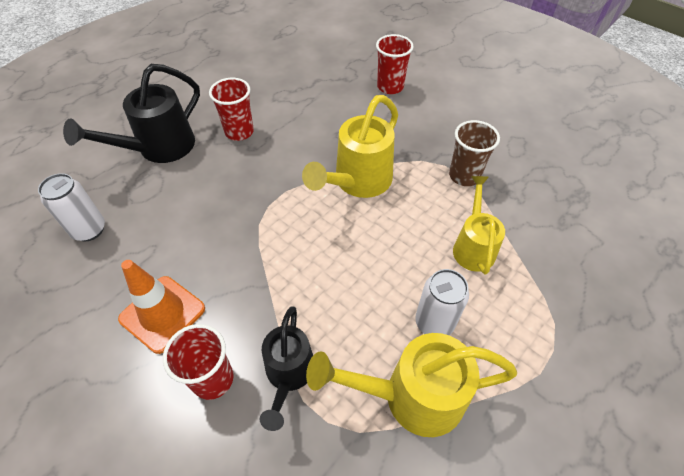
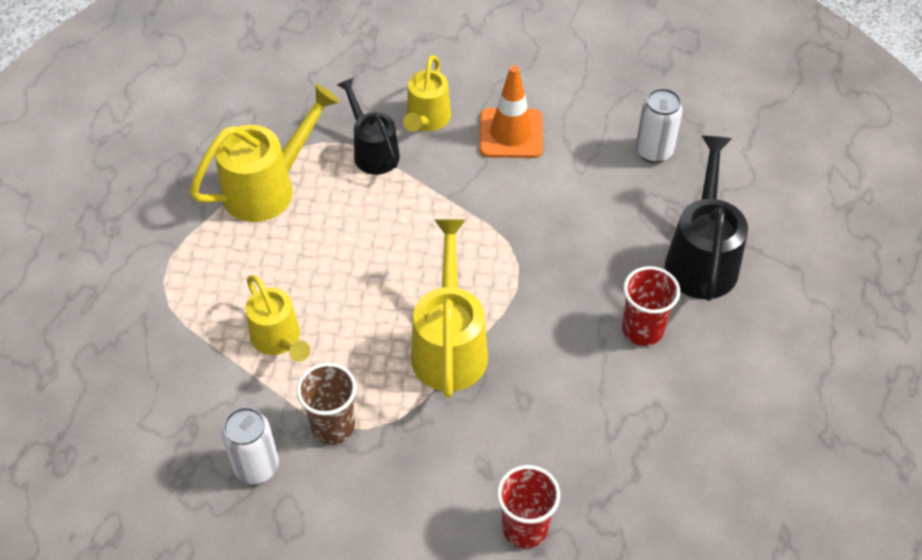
camera: 145 degrees right, 0 degrees up
(213, 379) = (426, 120): red cup -> yellow watering can
(434, 323) = (279, 248): white can -> white can (256, 467)

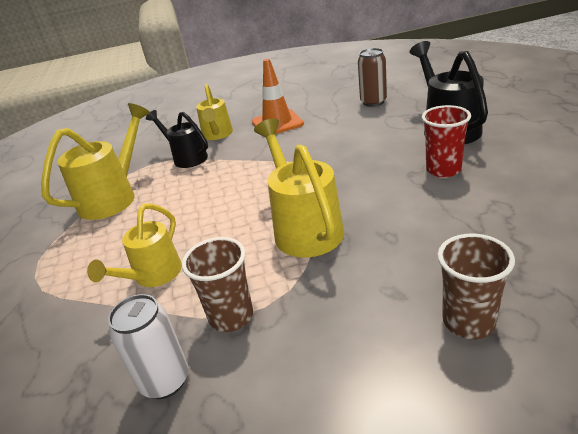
camera: 15 degrees left, 20 degrees down
(278, 340) = (153, 276): yellow watering can -> yellow watering can turned 75 degrees clockwise
(525, 527) = (468, 322): red cup -> brown cup
(653, 151) = (373, 102): white can -> brown can

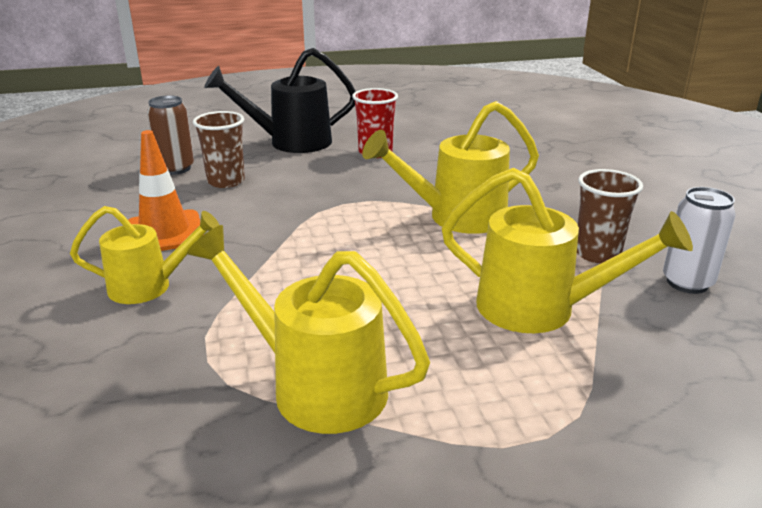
camera: 95 degrees left, 5 degrees down
(153, 276) = (540, 309): yellow watering can -> yellow watering can, size x1.52
(187, 157) = (215, 313): black watering can -> none
(468, 322) = (581, 167): brown cup -> brown cup (226, 181)

